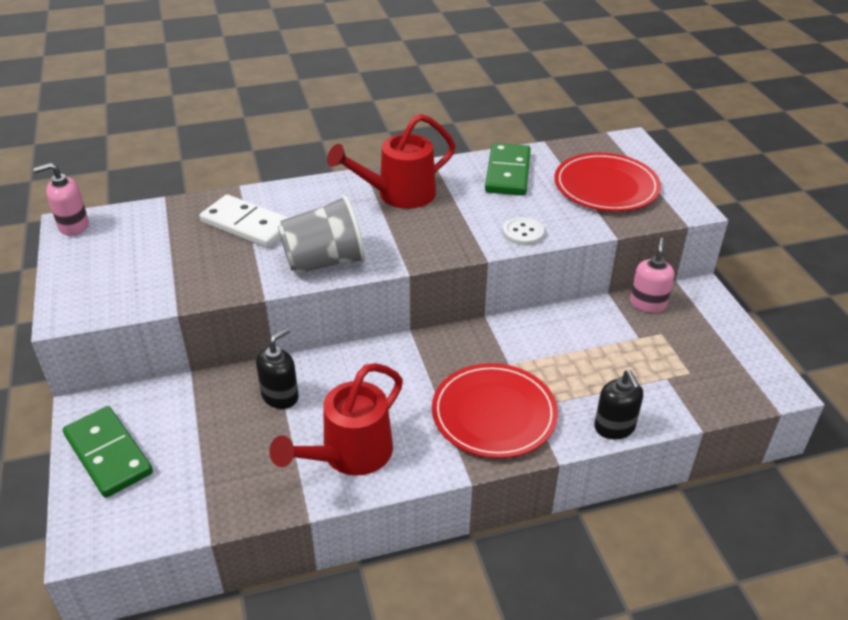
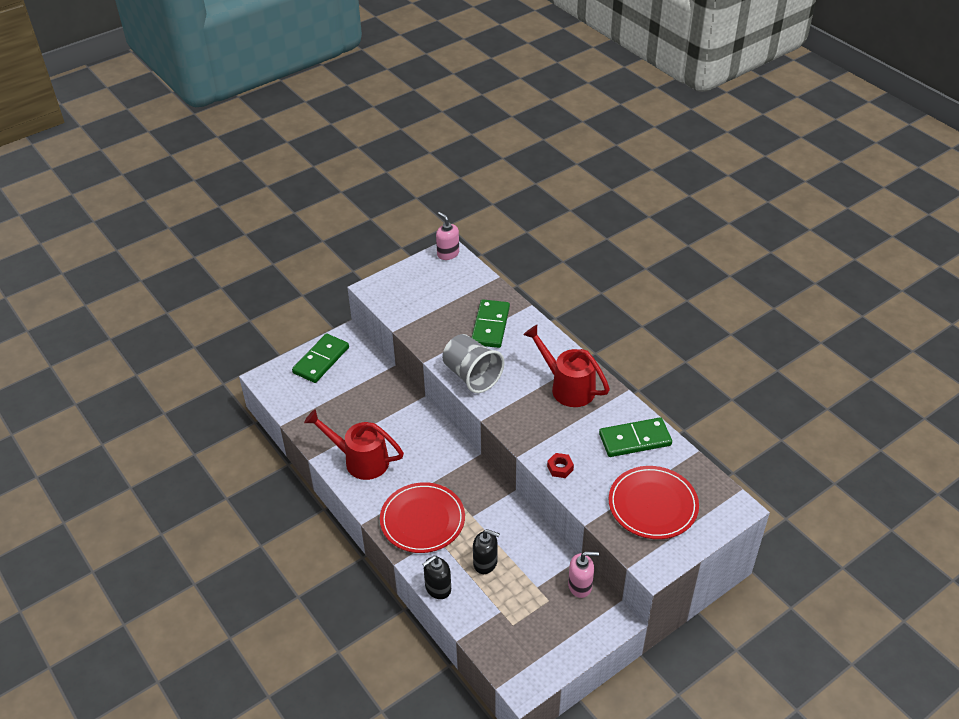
camera: 70 degrees right, 5 degrees up
(247, 225) = (490, 326): white domino -> green domino
(280, 396) = (392, 412): black soap dispenser -> black soap dispenser (485, 563)
(523, 233) = (560, 468): white button -> red nut

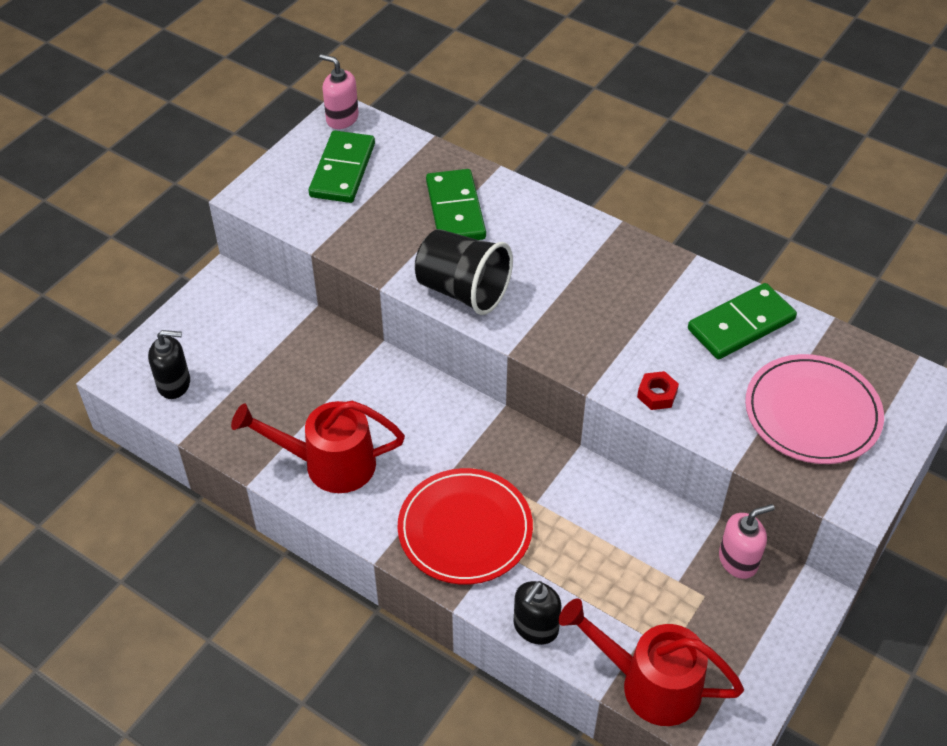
camera: 20 degrees left, 5 degrees up
(321, 360) = (199, 326): green domino -> green domino (342, 170)
(472, 376) = (463, 291): grey cup -> black cup
(485, 563) = (588, 567): black soap dispenser -> black soap dispenser (174, 384)
(567, 387) = (609, 272): red watering can -> red watering can (649, 684)
(653, 505) = (812, 413): red plate -> pink plate

